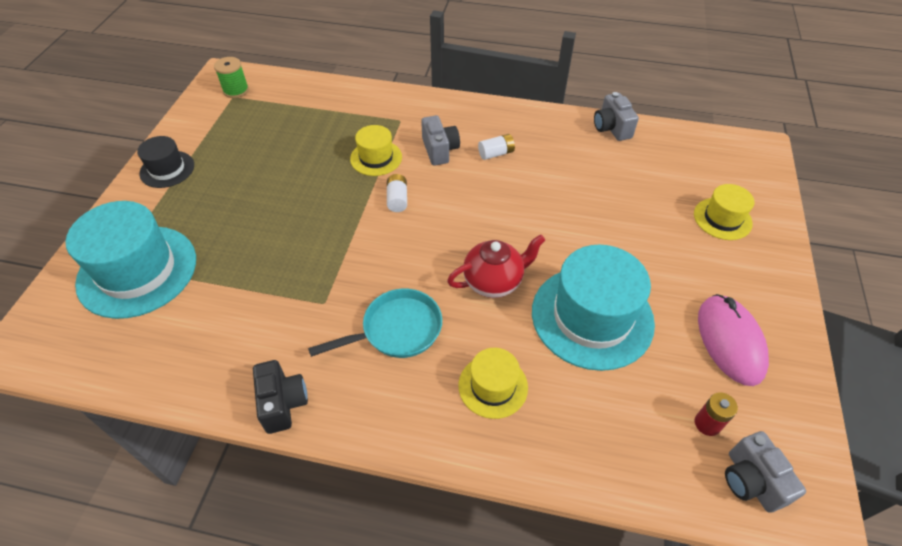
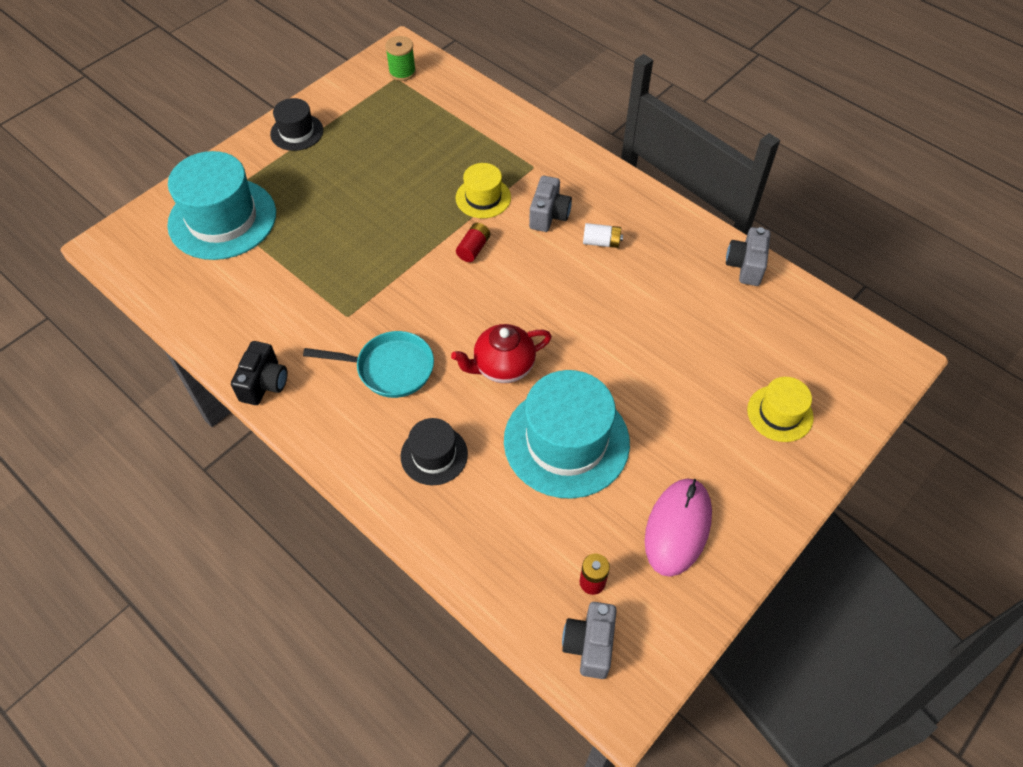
camera: 30 degrees right, 5 degrees up
(397, 199) = (473, 249): white battery -> red battery
(493, 386) = (434, 455): yellow hat -> black hat
(494, 282) = (503, 367): red teapot -> red teapot turned 150 degrees clockwise

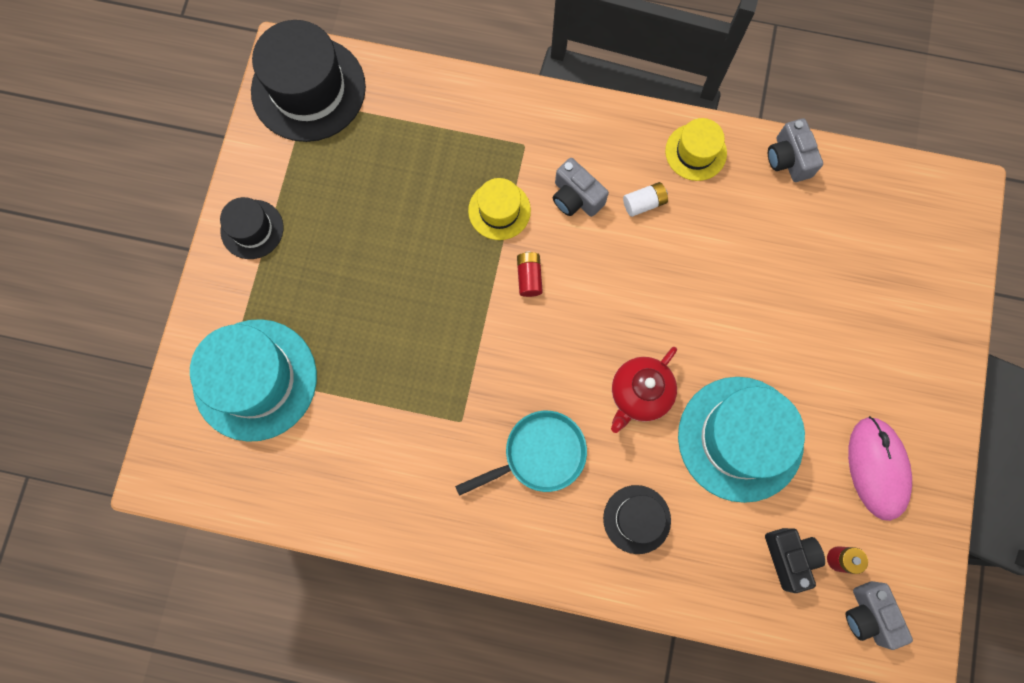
camera: 30 degrees left, 20 degrees up
(264, 383) = (435, 537): black camera -> black camera (789, 557)
(402, 72) = (308, 89): green spool -> black hat
(549, 215) = (576, 197): grey camera -> grey camera turned 150 degrees clockwise
(780, 413) = (899, 306): yellow hat -> yellow hat (695, 152)

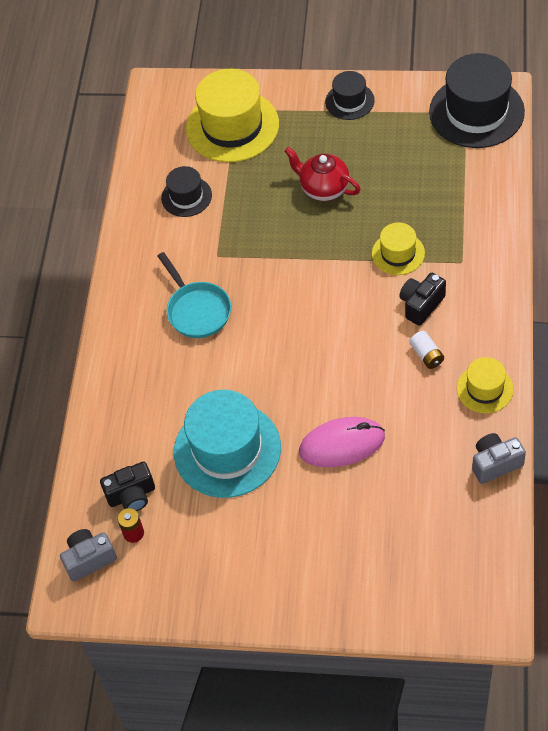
camera: 90 degrees right, 20 degrees down
(255, 379) = (232, 126): turquoise hat -> yellow hat
(529, 277) = (343, 282): red battery -> none
(576, 197) = (421, 305): grey camera -> black camera
(636, 519) = (153, 383): black hat -> black hat (186, 196)
(639, 394) = (255, 372): red teapot -> red teapot (324, 188)
(877, 468) = (214, 558): pink mouse -> pink mouse (342, 444)

